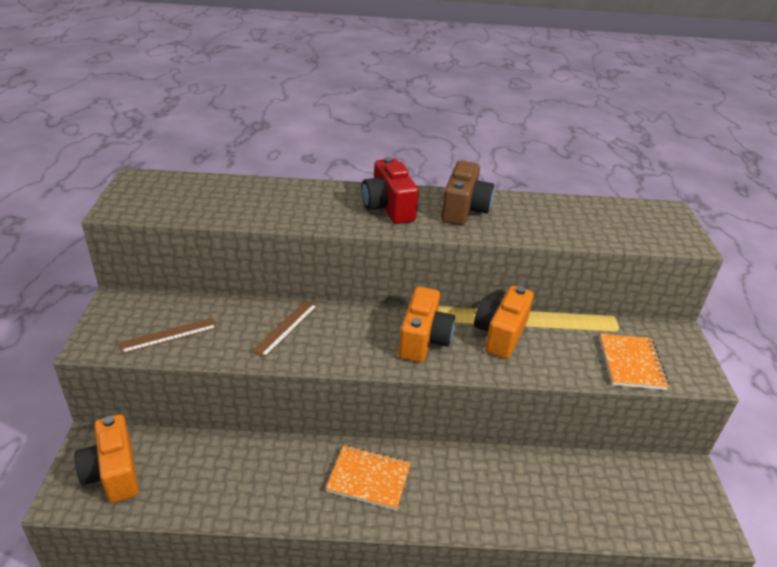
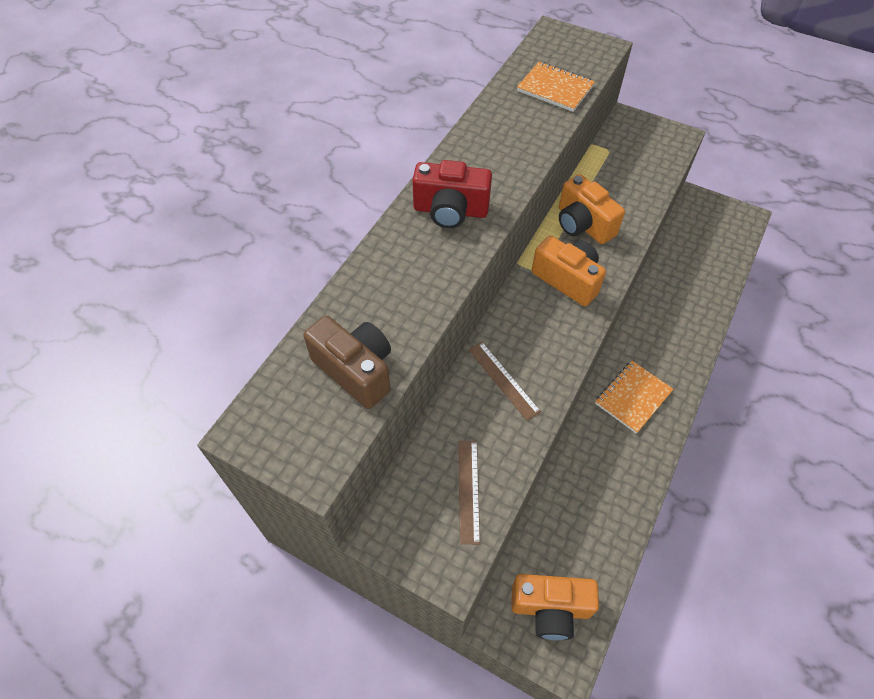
camera: 60 degrees left, 20 degrees up
(464, 210) = (484, 157): brown camera -> brown camera (355, 370)
(631, 363) = (649, 164): orange notebook -> orange notebook (555, 89)

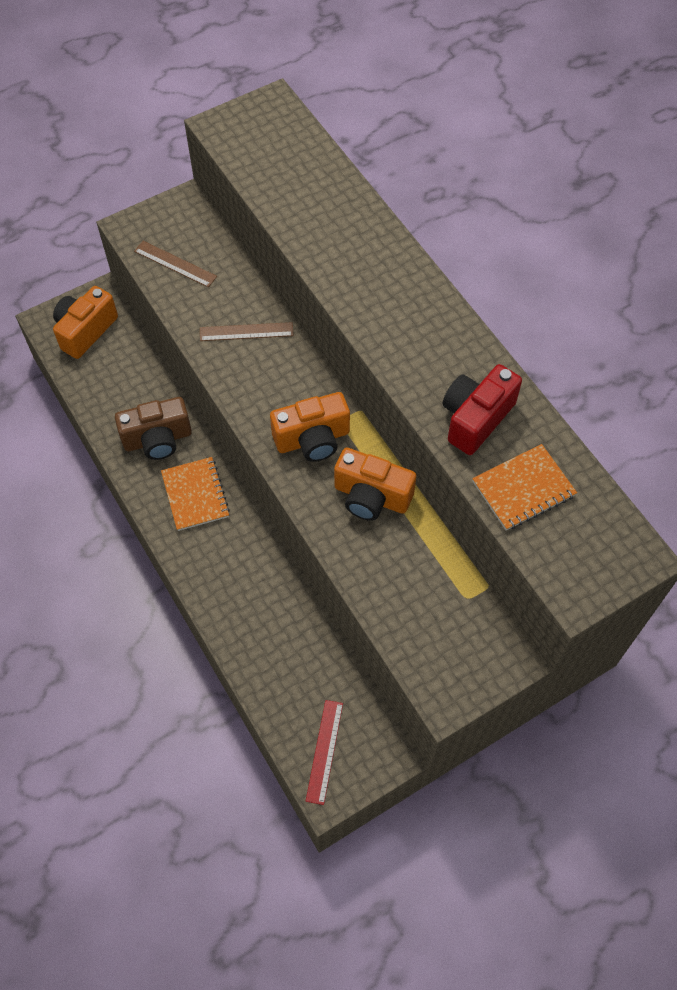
camera: 120 degrees right, 5 degrees up
(355, 370) = (277, 173): brown camera -> brown camera (158, 439)
(450, 210) = (397, 301): red camera -> red camera (475, 418)
(583, 224) = (371, 496): orange camera -> orange camera turned 150 degrees counterclockwise
(727, 229) = (324, 751): none -> red ruler

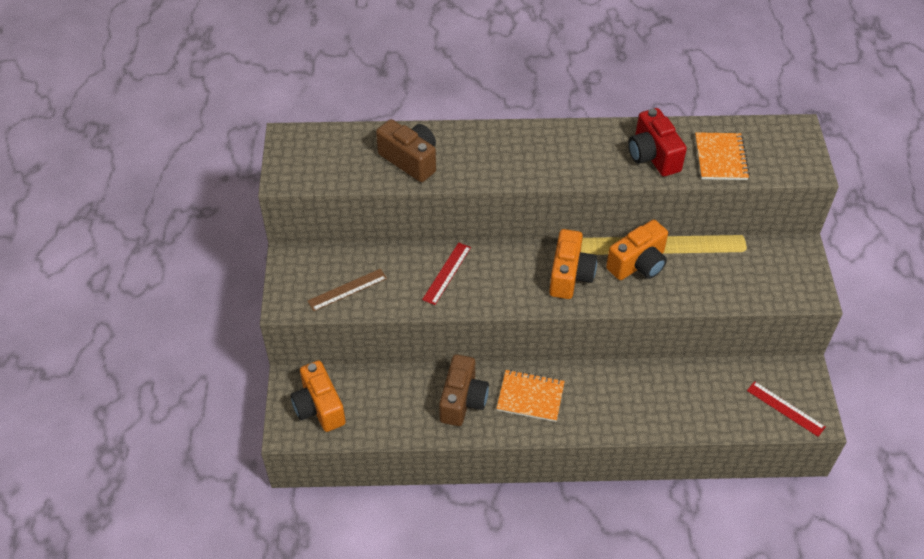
camera: 60 degrees left, 10 degrees down
(246, 332) = (447, 273): brown ruler -> red ruler
(311, 208) = (410, 160): none -> brown camera

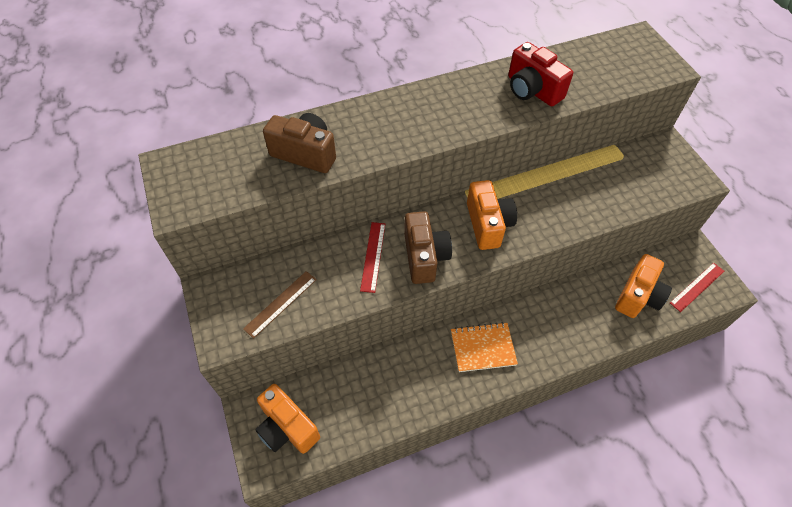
camera: 20 degrees left, 5 degrees up
(462, 400) = (423, 372): brown camera -> brown camera (424, 256)
(638, 264) = (542, 196): orange camera -> orange camera (638, 296)
(720, 158) = (591, 77): orange notebook -> none
(785, 408) = (697, 287): red ruler -> red ruler turned 60 degrees counterclockwise

